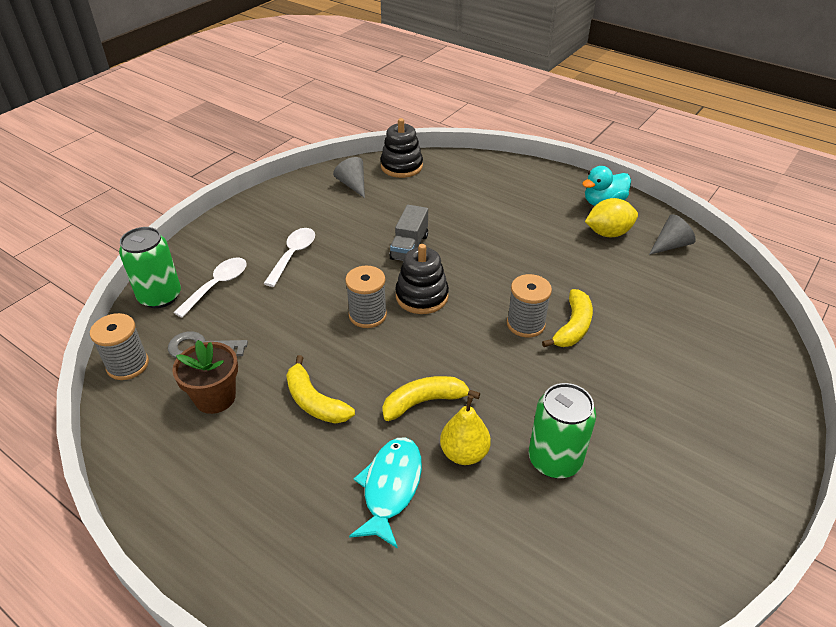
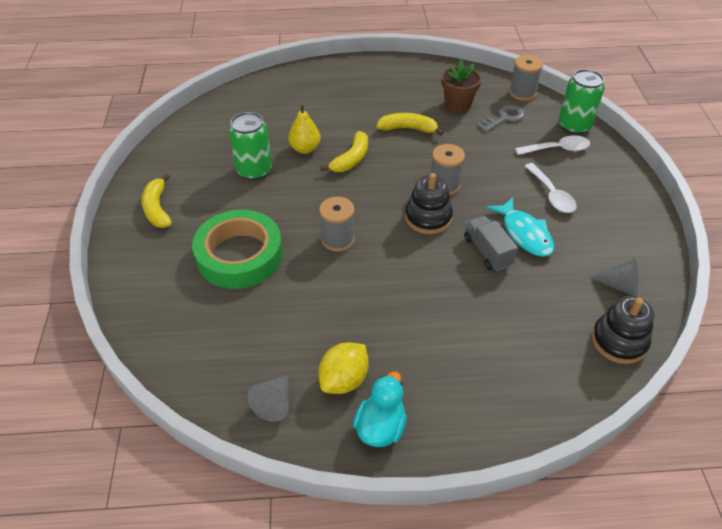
camera: 140 degrees right, 5 degrees up
(217, 286) = (557, 149): white spoon -> white spoon turned 90 degrees counterclockwise
(390, 487) = (326, 118): turquoise fish -> turquoise fish (524, 234)
(573, 327) = (303, 257): yellow banana -> yellow banana (157, 208)
(637, 362) = (239, 255): none -> green tape

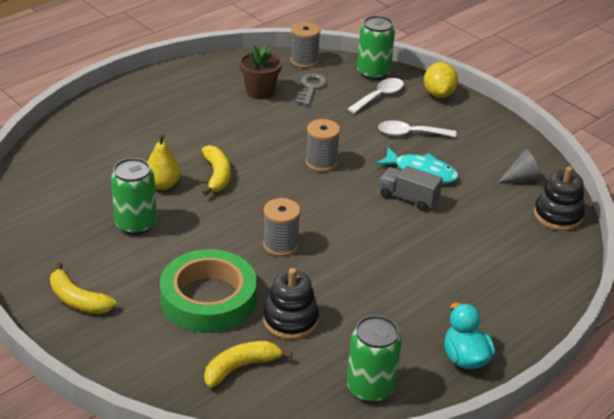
camera: 40 degrees left, 10 degrees down
(274, 403) = (370, 388): grey cone -> green can
(344, 380) = (404, 342): yellow lemon -> yellow lemon (438, 94)
(408, 129) = (239, 129): yellow banana -> yellow banana (241, 367)
(428, 218) = (336, 193): black stacking toy -> black stacking toy (290, 320)
(551, 194) = (410, 134): white spoon -> white spoon turned 150 degrees clockwise

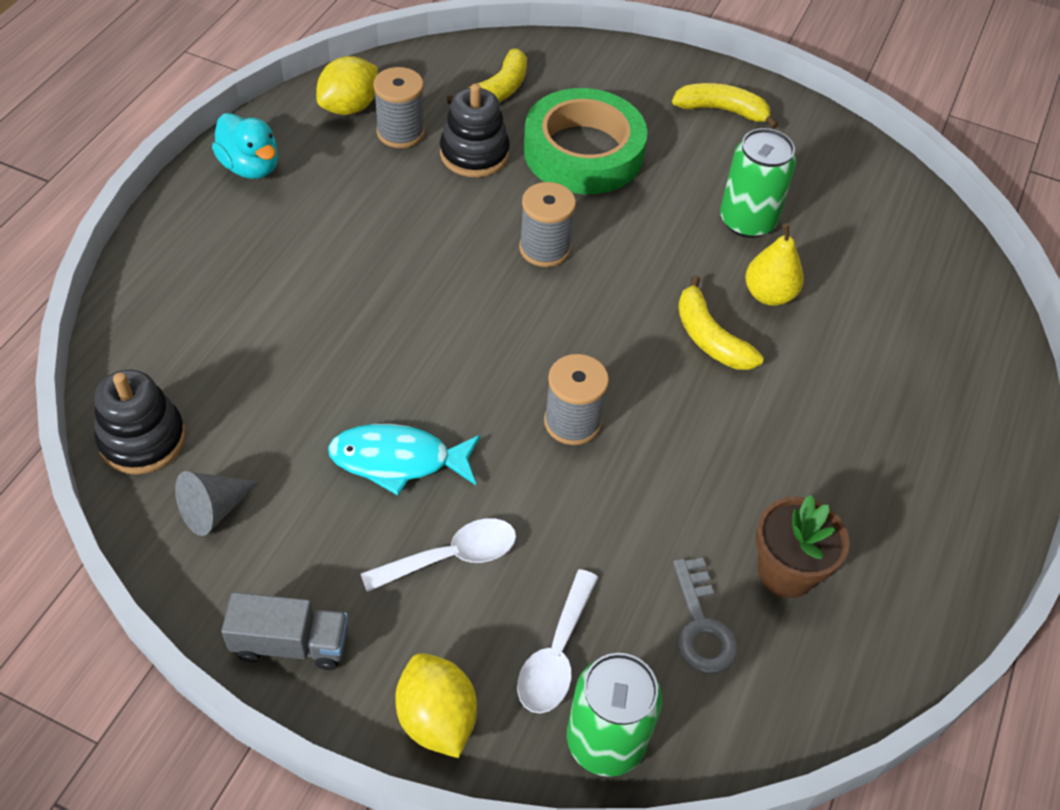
camera: 155 degrees right, 15 degrees up
(304, 61) = (770, 721): grey spool -> grey spool (400, 132)
(370, 388) = (349, 107): green can -> yellow lemon
(408, 198) = (400, 393): grey truck -> grey truck (290, 644)

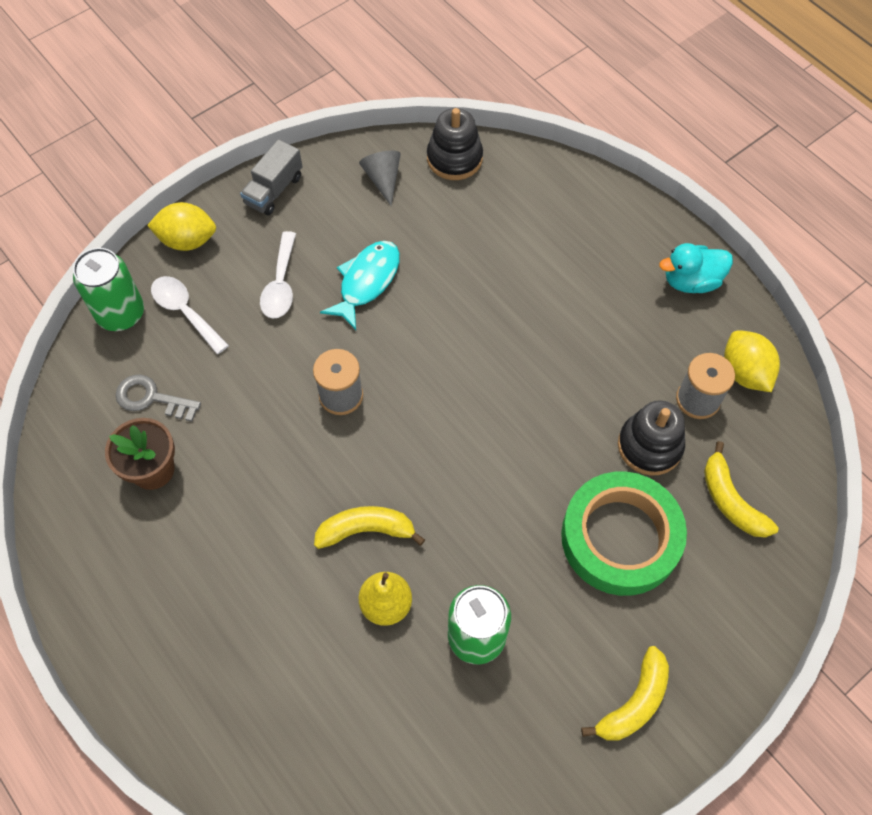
camera: 120 degrees right, 10 degrees up
(544, 248) = (515, 452): grey spool -> none

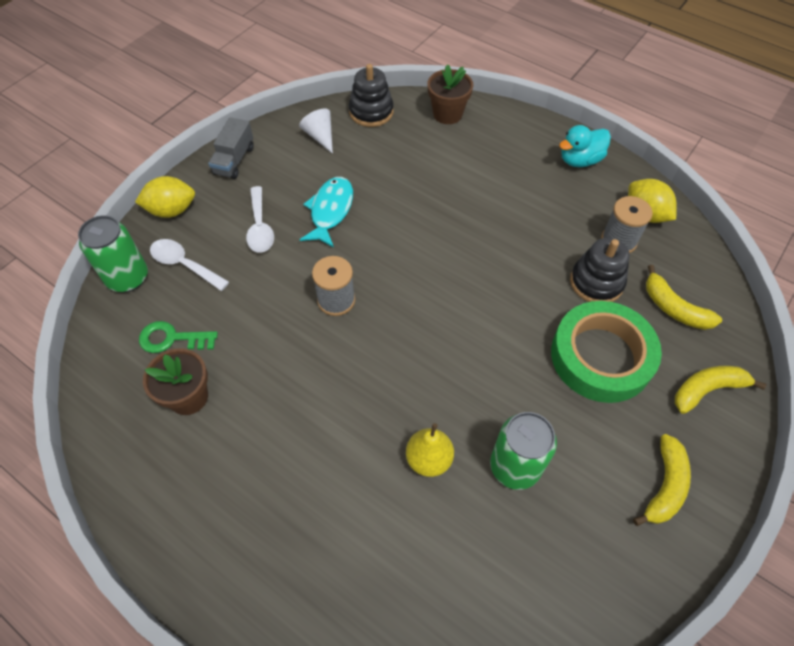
camera: 15 degrees left, 5 degrees down
(152, 398) = (172, 339): grey key -> green key
(366, 530) = (391, 402): yellow banana -> yellow banana (707, 390)
(383, 179) = (320, 136): grey cone -> white cone
(547, 181) = (447, 114): none -> brown flower pot

